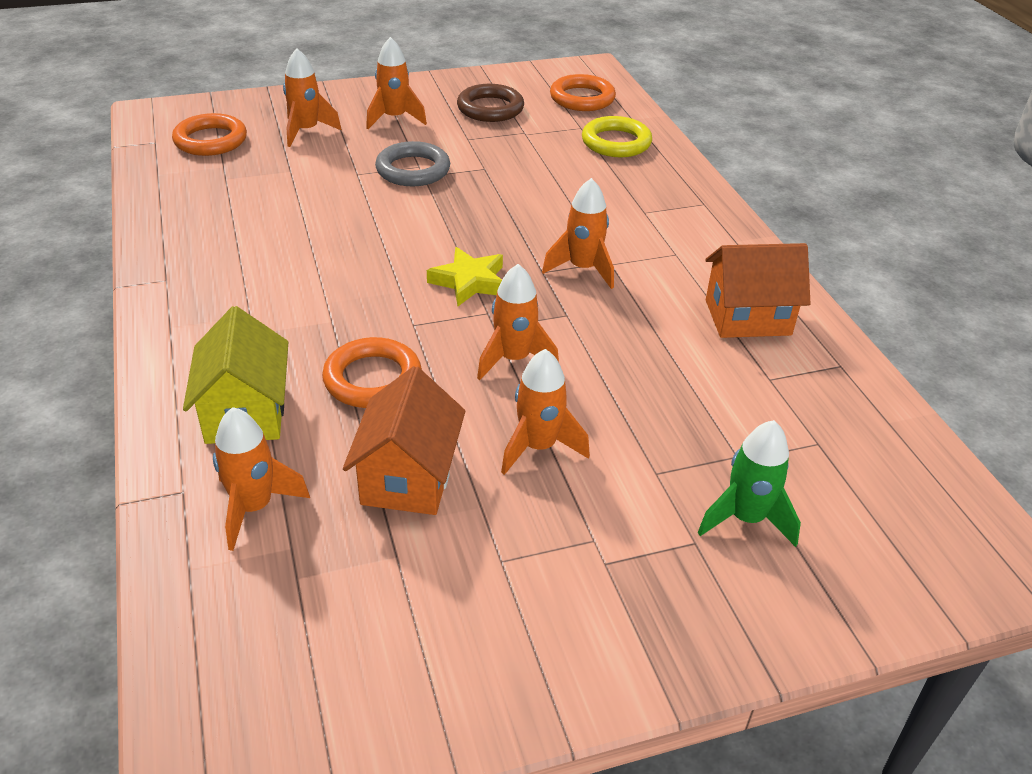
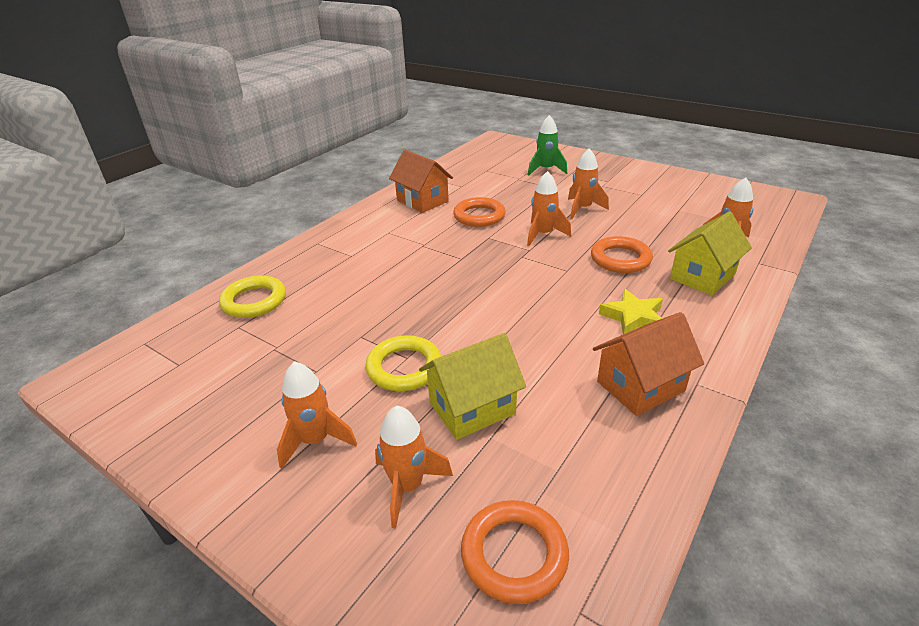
camera: 125 degrees left, 5 degrees down
(325, 176) = (472, 408): none -> yellow house
(408, 477) = (648, 224): orange house -> orange house (640, 386)
(413, 170) = (404, 367): grey ring -> yellow ring
(469, 282) = (505, 273): yellow star -> yellow star (633, 317)
(490, 108) = (237, 391): brown ring -> none
(582, 98) = (170, 351): orange ring -> orange ring (479, 216)
(582, 269) = (441, 249): orange rocket -> none

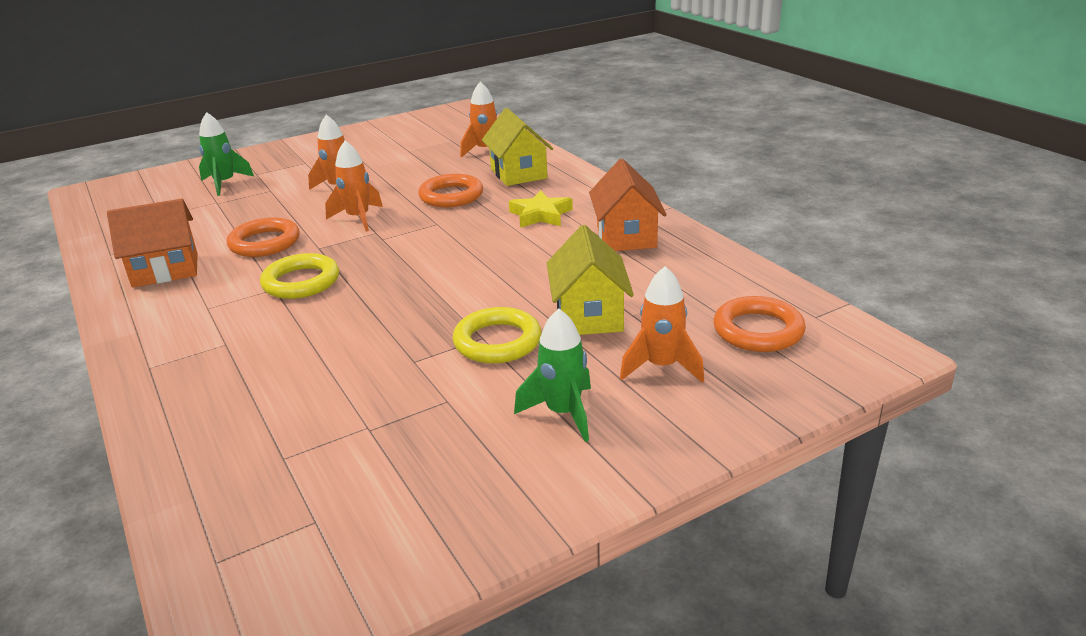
camera: 65 degrees left, 5 degrees down
(254, 301) = (234, 438): yellow ring -> yellow ring (301, 282)
(315, 440) = (563, 413): orange rocket -> green rocket

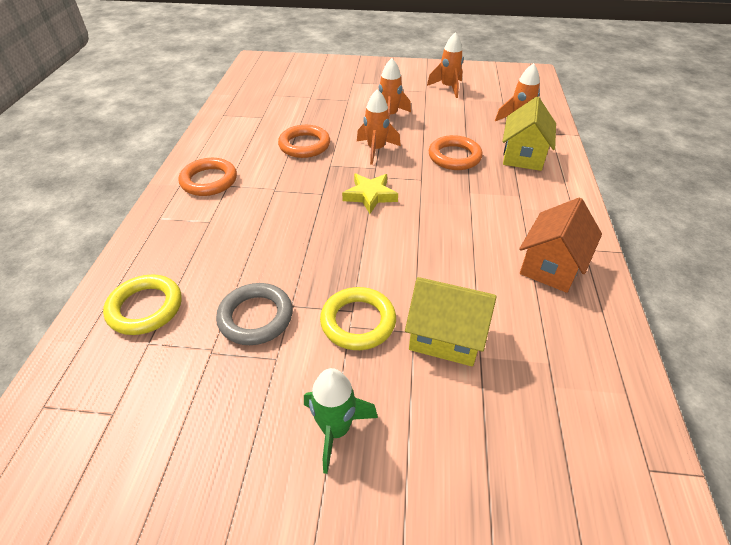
camera: 35 degrees right, 15 degrees up
(165, 270) = (236, 142): orange house -> none
(225, 184) = (328, 83): green rocket -> none
(301, 282) = (293, 191): yellow ring -> yellow ring (145, 308)
(386, 385) = (256, 317): none -> grey ring
(540, 215) = (502, 207): yellow star -> yellow star (370, 196)
(589, 315) = (445, 336): yellow house -> yellow house turned 75 degrees clockwise
(662, 367) = (452, 433): orange rocket -> orange rocket (448, 88)
(758, 330) = (574, 449): orange ring -> orange ring (209, 181)

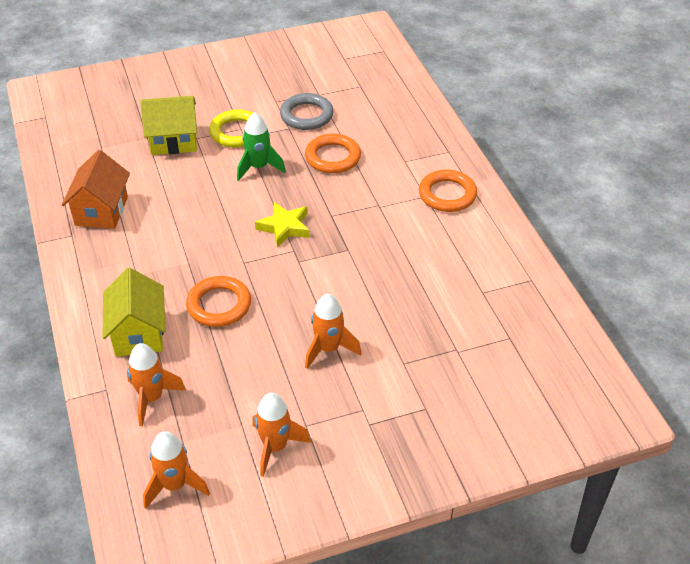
camera: 155 degrees right, 0 degrees up
(145, 308) = (383, 99): yellow ring -> none
(304, 145) = (395, 266): orange ring -> orange ring (333, 157)
(336, 429) = (220, 85): green rocket -> green rocket (259, 167)
(376, 150) = (312, 286): orange rocket -> orange rocket (174, 485)

